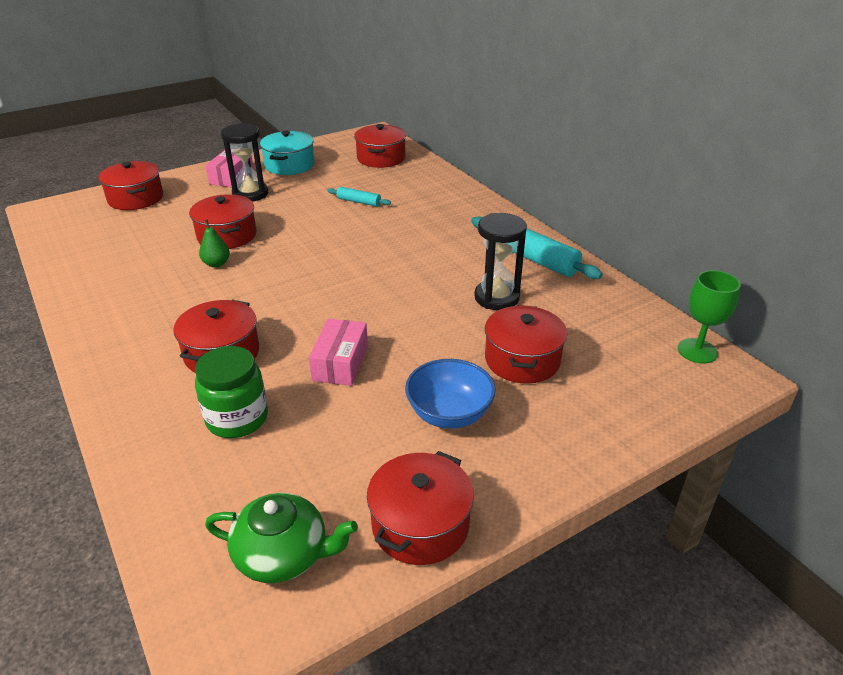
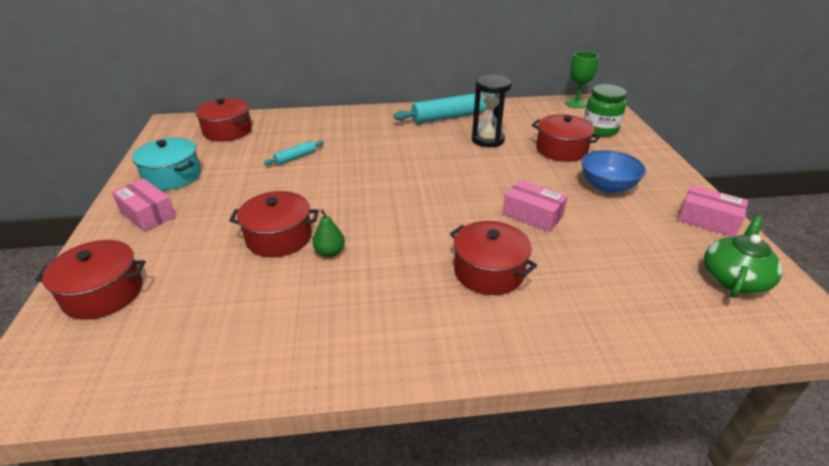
camera: 65 degrees left, 0 degrees up
(237, 418) = (584, 276): green jar -> green jar (600, 129)
(250, 194) = (205, 209): black hourglass -> none
(420, 525) = (707, 220): red pot -> pink box

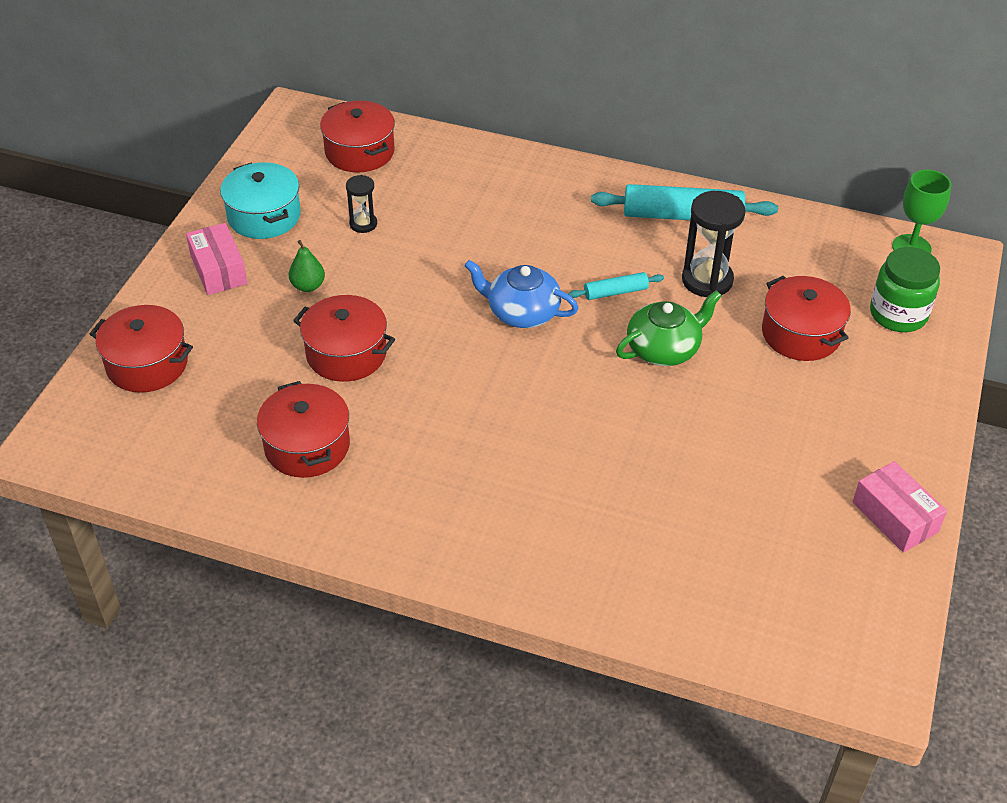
camera: 25 degrees right, 10 degrees up
(250, 164) = (363, 224): none -> black hourglass
(295, 157) = (424, 230): turquoise rolling pin -> turquoise rolling pin (615, 292)
(330, 252) = (391, 394): green pear -> green pear (308, 286)
(390, 181) = (522, 312): none -> blue teapot
(489, 271) = (552, 483): red pot -> red pot (307, 446)
(532, 215) = (666, 427): pink box -> none
(607, 186) = (808, 418): blue bowl -> none
(734, 278) = (838, 601): green teapot -> green teapot (664, 349)

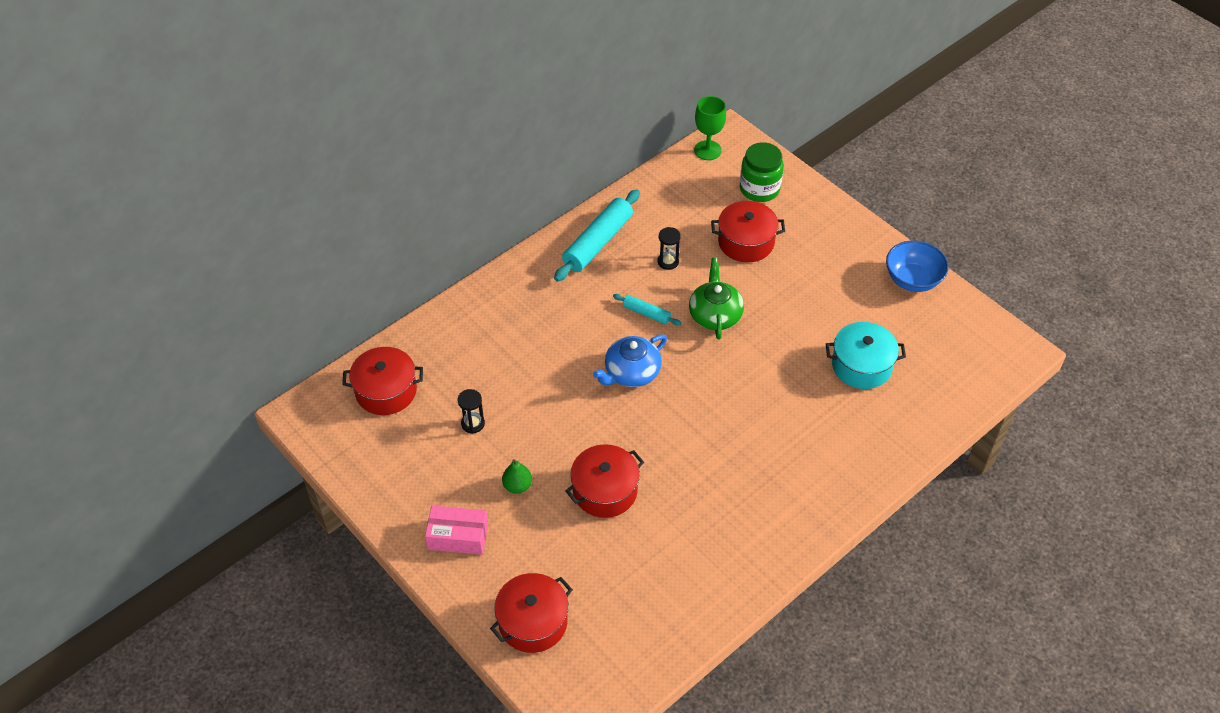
camera: 60 degrees left, 5 degrees up
(264, 216) = (416, 483): turquoise pot -> turquoise pot (861, 365)
(307, 446) = (681, 550): red pot -> none
(615, 292) = (646, 313): turquoise rolling pin -> turquoise rolling pin turned 75 degrees counterclockwise
(707, 280) = (668, 262): black hourglass -> black hourglass, size x0.56
(895, 517) = (912, 280): pink box -> blue bowl

